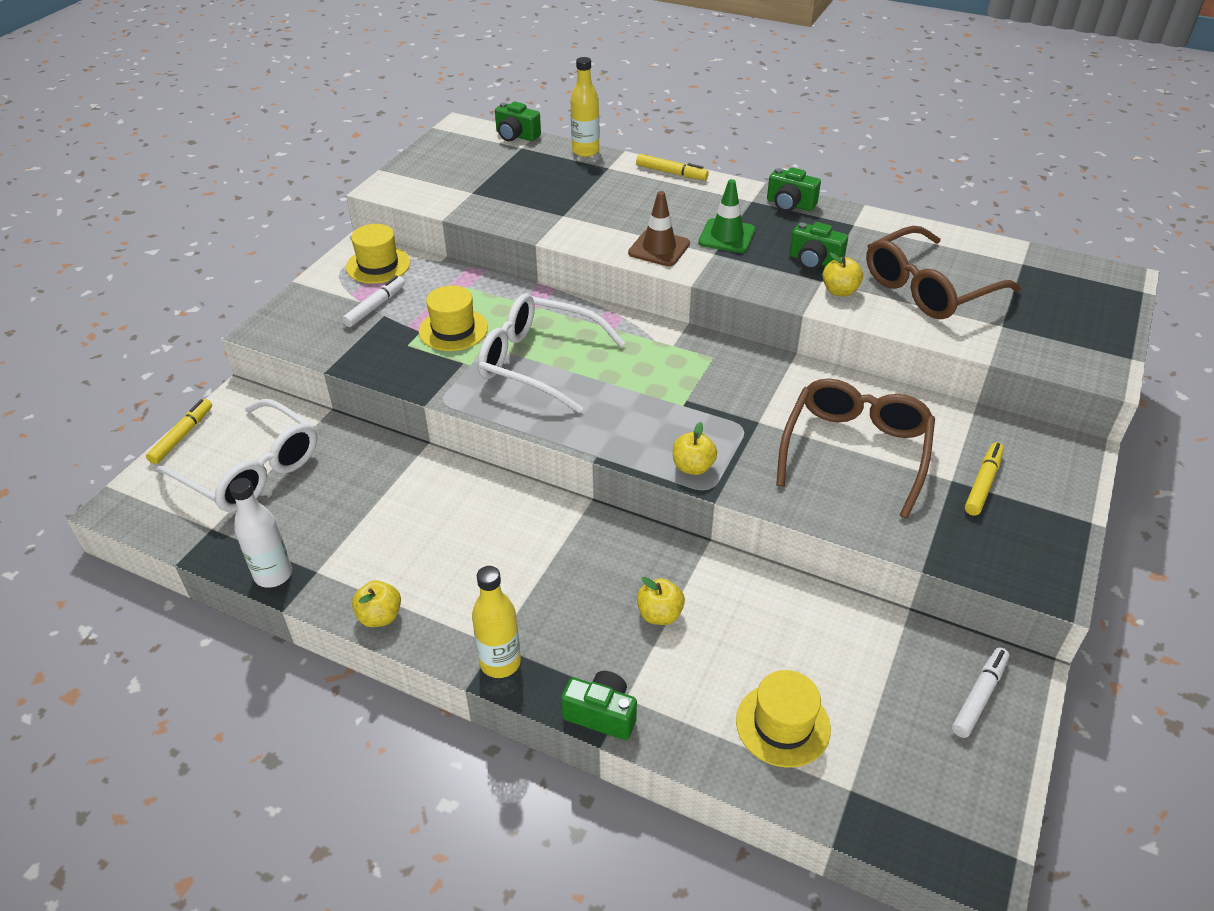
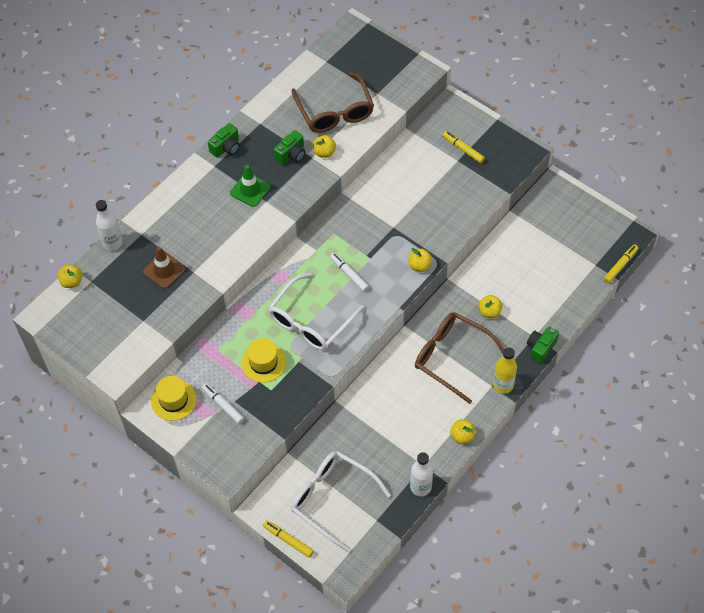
camera: 75 degrees left, 15 degrees up
(251, 470) = (332, 499): white glasses -> white glasses turned 105 degrees counterclockwise
(516, 136) = (72, 282): green camera -> yellow apple
(585, 151) = (112, 243): yellow bottle -> white bottle
(659, 248) = (251, 228): brown traffic cone -> brown traffic cone (164, 270)
(671, 173) = (163, 200): yellow marker -> yellow marker (620, 265)
(782, 725) = (560, 279): yellow hat -> none
(855, 451) = (427, 192): brown glasses -> brown glasses (451, 357)
(979, 696) = (561, 203): white marker -> white marker (349, 274)

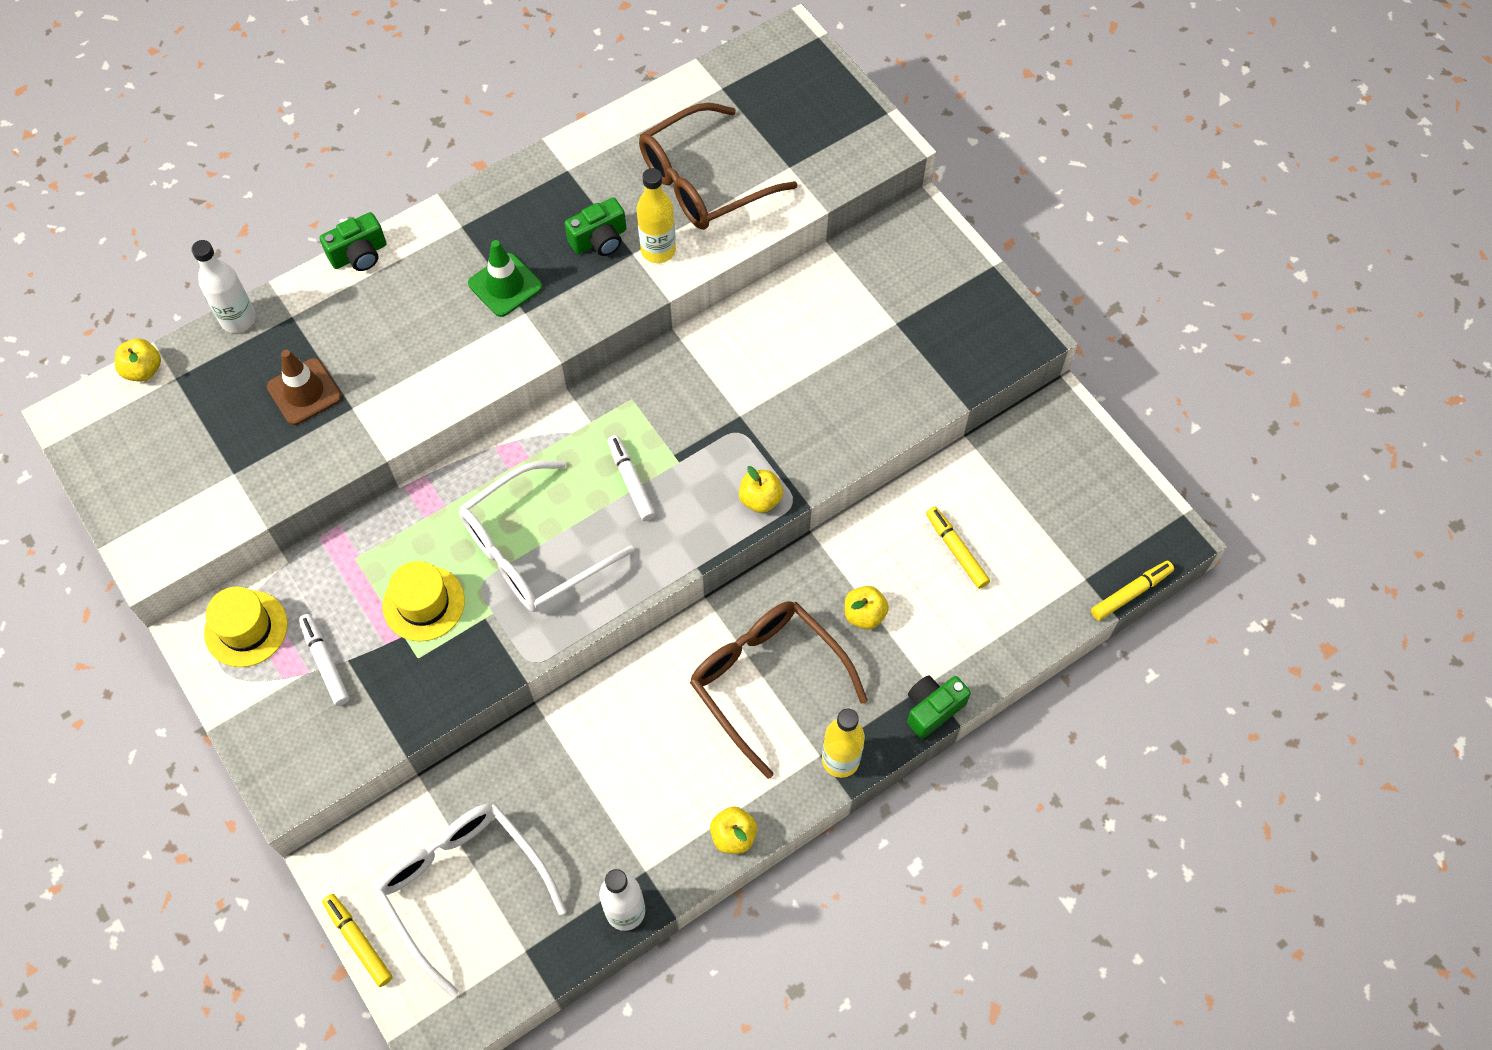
camera: 15 degrees right, 5 degrees up
(226, 147) = (494, 199): green camera -> green camera (359, 254)
(324, 152) = (658, 250): yellow apple -> yellow bottle
(335, 112) = (703, 182): brown glasses -> brown glasses turned 60 degrees clockwise
(463, 149) = (913, 305): yellow marker -> yellow marker (956, 550)

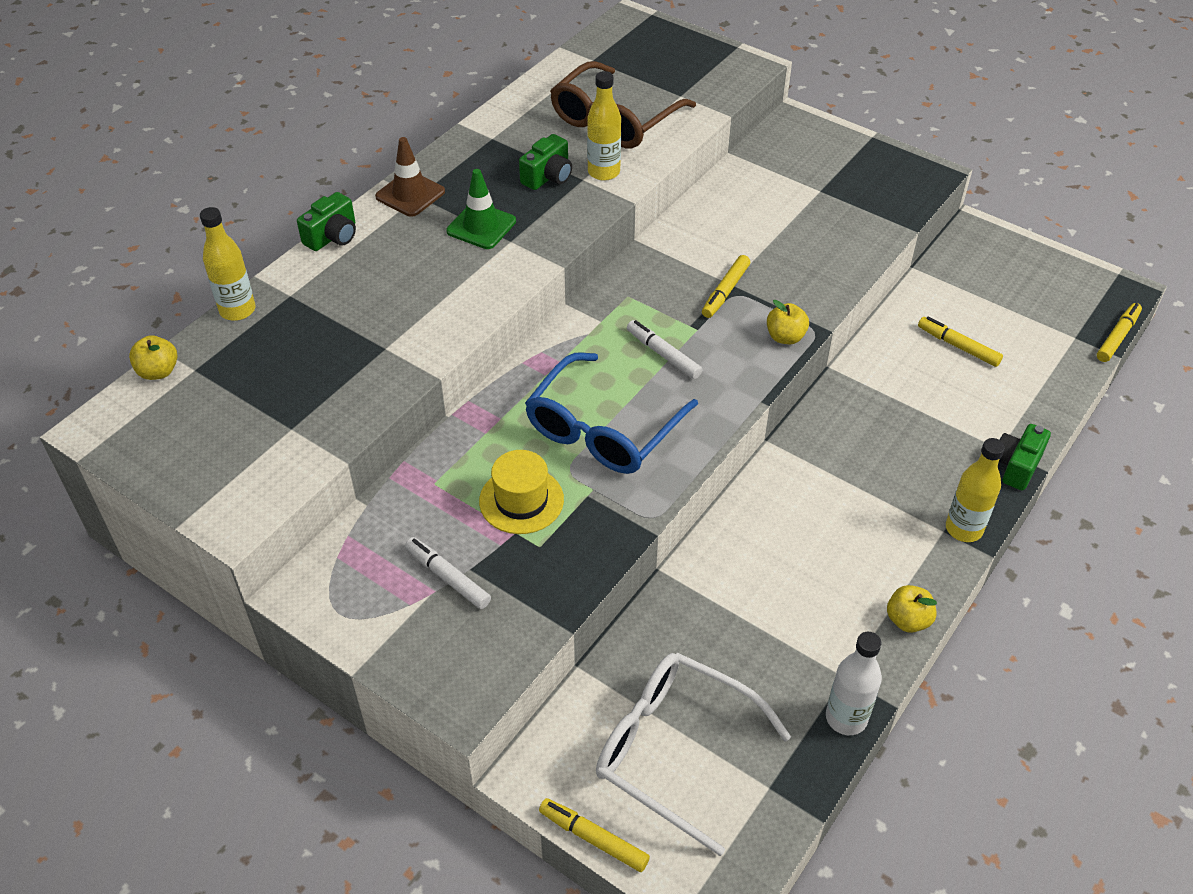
camera: 20 degrees left, 15 degrees down
(238, 319) = (237, 310): white bottle -> yellow bottle
(246, 628) = (351, 572): yellow hat -> none
(304, 392) = (331, 348): brown traffic cone -> brown traffic cone (410, 194)
(533, 550) = (603, 429): white glasses -> blue glasses
(730, 424) = (725, 292): none -> yellow marker
(767, 681) = (860, 487): brown glasses -> none
(864, 614) = (912, 413): yellow apple -> none

